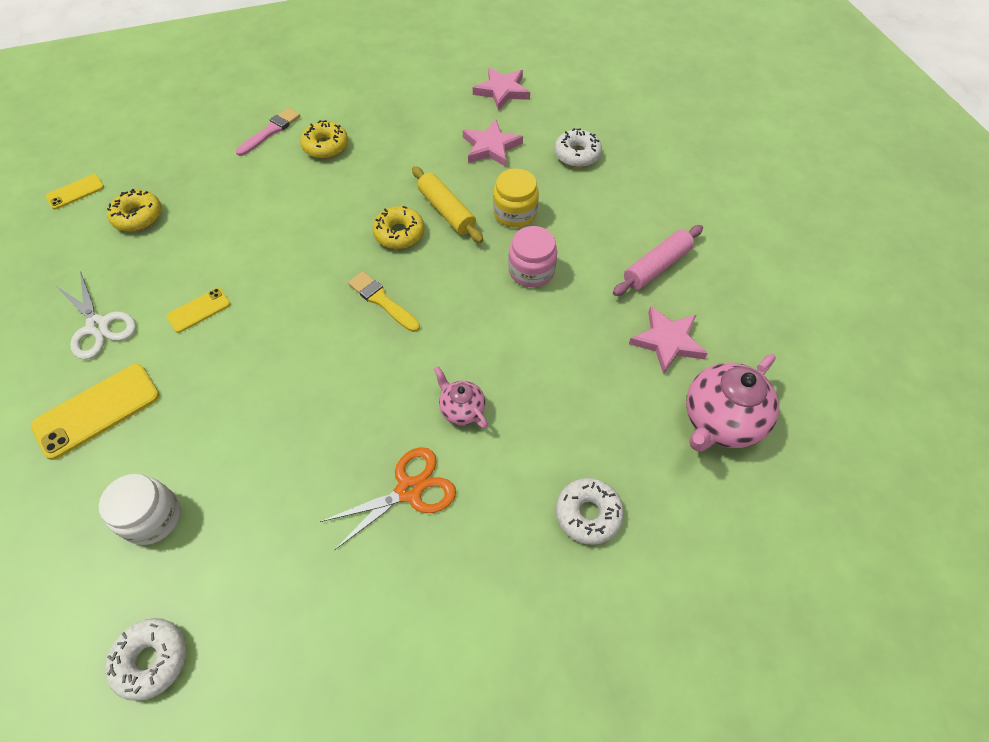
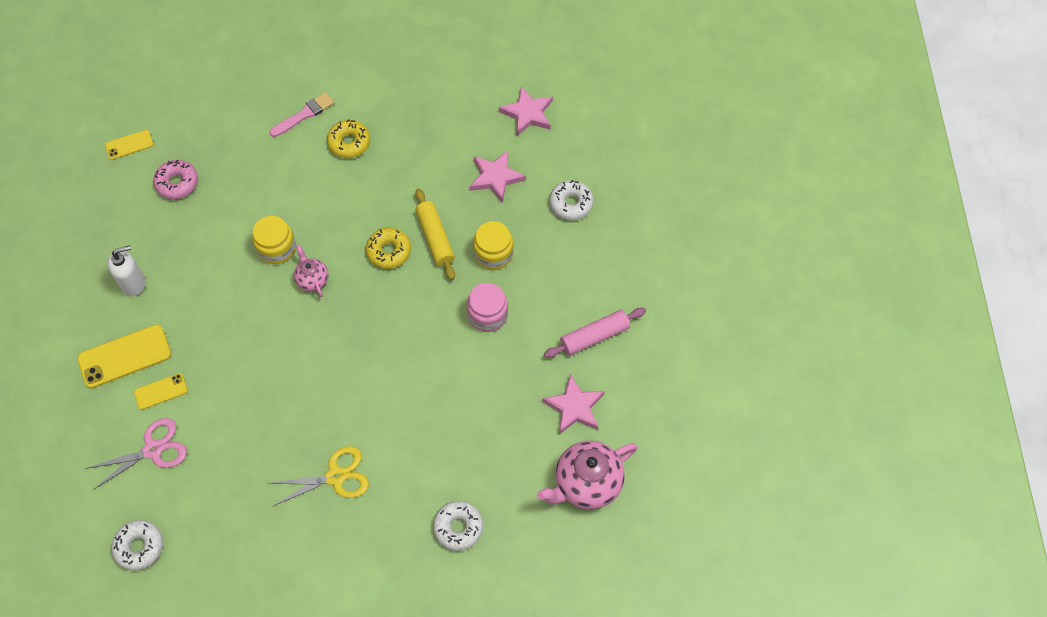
camera: 15 degrees right, 5 degrees up
(98, 326) = (133, 283): white scissors -> white soap dispenser
(138, 217) = (177, 183): yellow donut -> pink donut
(153, 517) = (153, 450): white jar -> pink scissors
(199, 310) = (212, 287): yellow phone -> yellow phone (161, 391)
(269, 255) = (276, 248): none -> yellow jar
(382, 301) = (357, 313): yellow brush -> none
(409, 490) = (335, 476): orange scissors -> yellow scissors
(462, 409) = (392, 424): pink teapot -> pink teapot (312, 279)

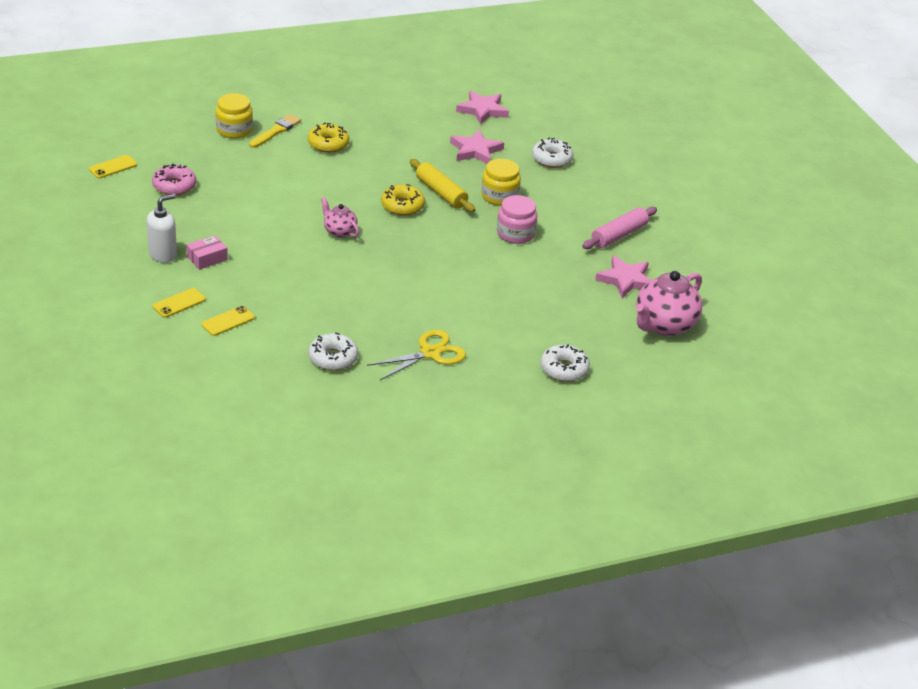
camera: 20 degrees left, 25 degrees down
(124, 356) = (179, 303): yellow phone -> yellow phone, size x0.56
(139, 547) = (260, 427): white donut -> white donut (333, 358)
(153, 450) = (240, 360): pink scissors -> none
(172, 296) = (207, 258): none -> pink box
(276, 248) = (294, 216): yellow jar -> yellow jar (234, 130)
(304, 114) = (276, 131): pink brush -> yellow brush

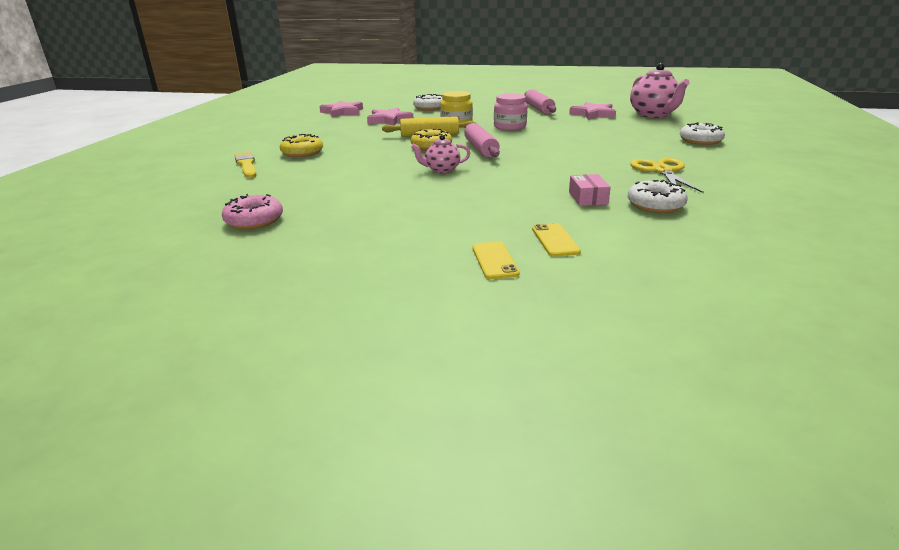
camera: 55 degrees left, 10 degrees down
(113, 167) = (152, 246): yellow phone -> none
(163, 254) = (380, 251): white soap dispenser -> none
(207, 258) = (418, 229): pink box -> pink box (588, 198)
(234, 130) = (211, 179): yellow jar -> none
(419, 236) = (481, 148): none -> pink rolling pin

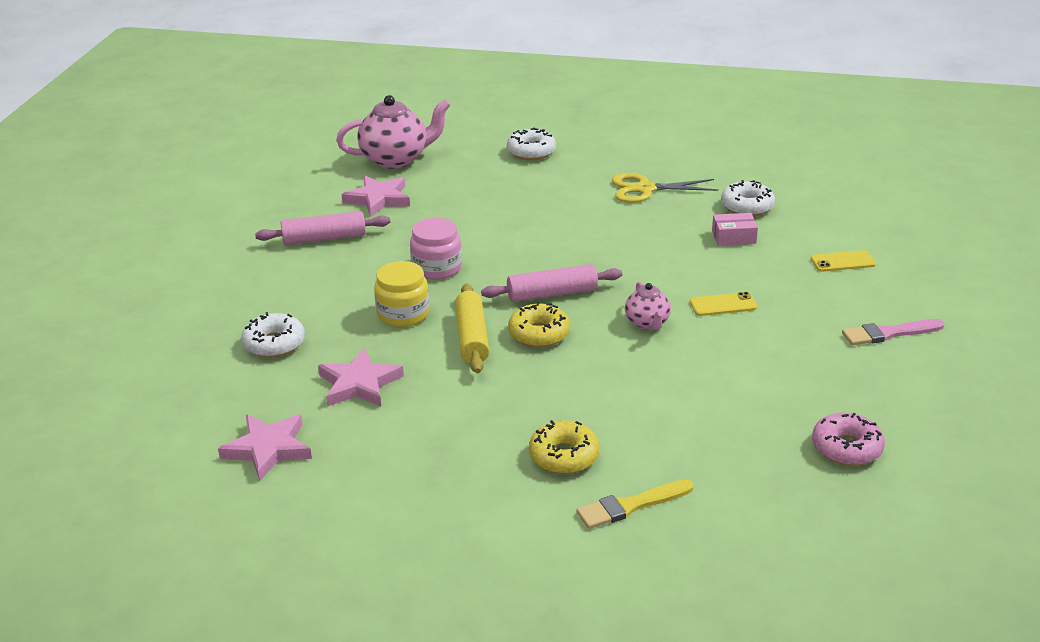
camera: 90 degrees left, 5 degrees up
(413, 250) = (888, 333): none -> pink brush
(494, 260) = (894, 292): yellow phone -> yellow phone (723, 305)

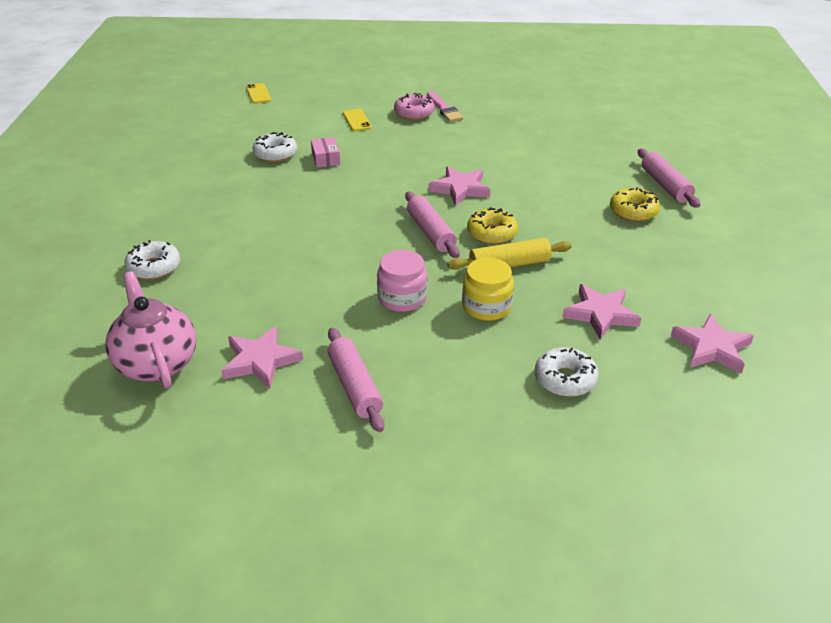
camera: 100 degrees left, 5 degrees up
(630, 506) = (665, 185): yellow brush -> pink rolling pin
(645, 189) = (243, 199): yellow scissors -> none
(647, 323) = (460, 189): pink teapot -> pink star
(723, 305) = (426, 161): yellow phone -> yellow phone (258, 94)
(846, 448) = (569, 123): pink donut -> pink donut (414, 113)

